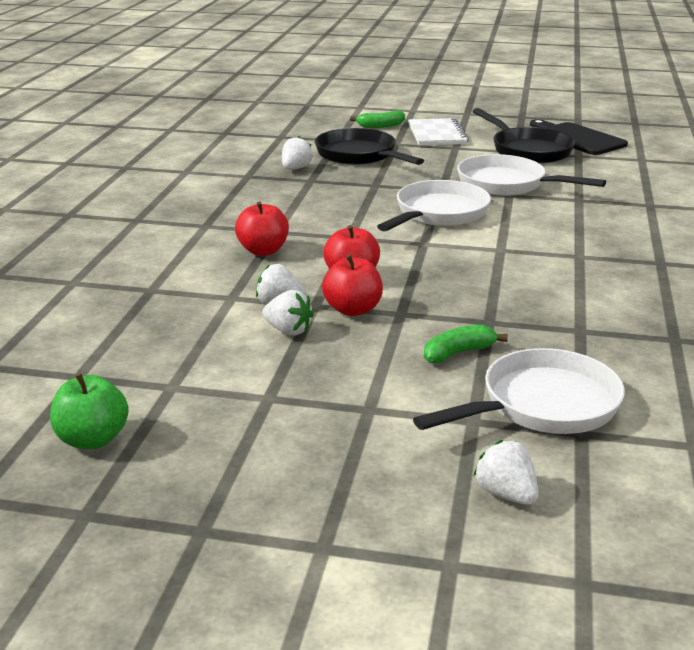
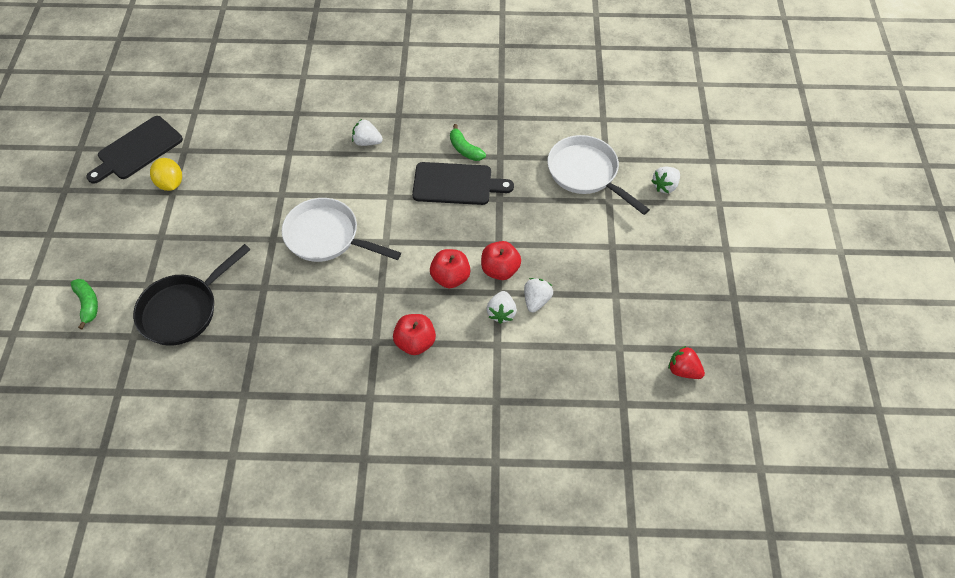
camera: 100 degrees left, 30 degrees up
(92, 439) = (683, 370): green apple -> red strawberry
(296, 168) = (222, 357): white strawberry -> white strawberry (367, 142)
(437, 134) = (120, 254): white notebook -> none
(458, 353) = (541, 211): green banana -> green banana (465, 149)
(507, 184) = (258, 196): white pan -> none
(520, 292) = (456, 184): none -> black cutting board
(528, 150) = (170, 183): black pan -> yellow lemon

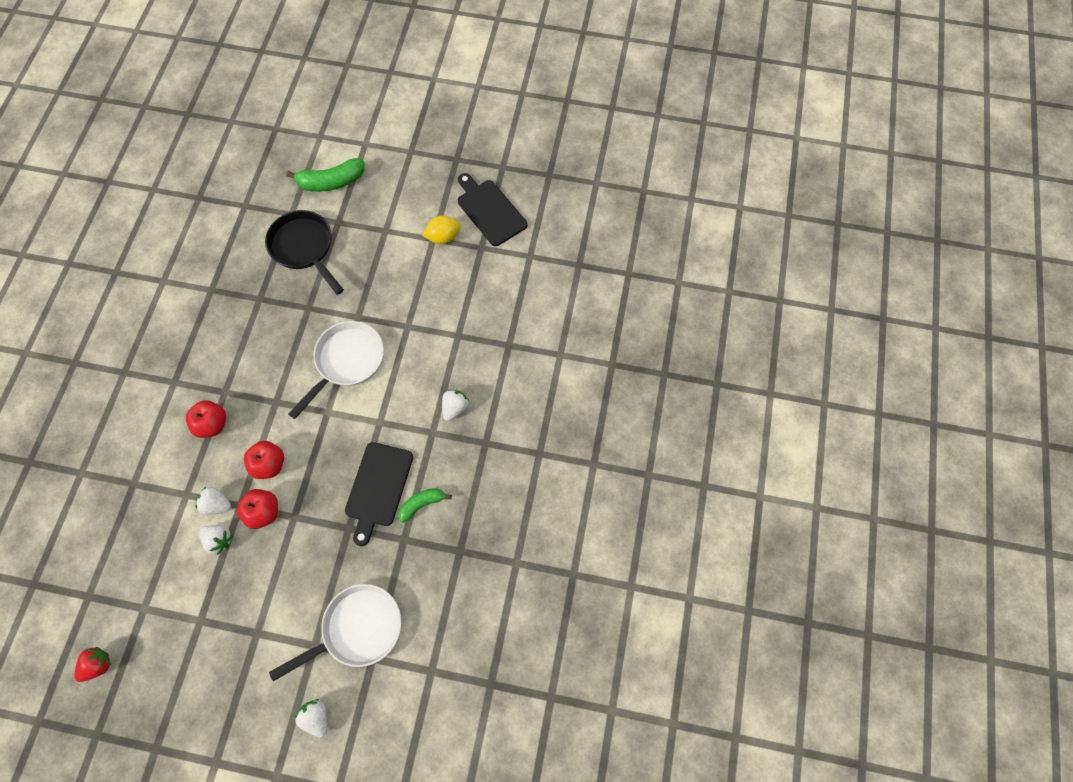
camera: 100 degrees right, 10 degrees up
(88, 304) = (331, 182): green banana -> green banana, size x1.62

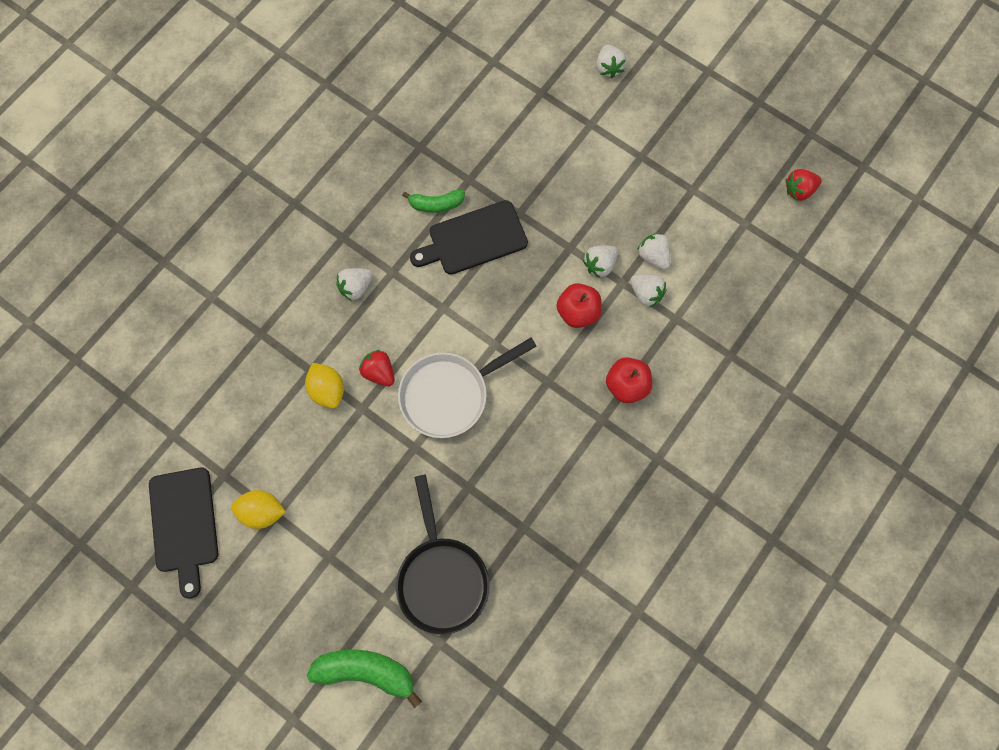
camera: 155 degrees left, 5 degrees up
(263, 512) = (599, 265): red apple -> white strawberry
(357, 629) = (545, 121): white pan -> none
(378, 488) = (473, 239): black cutting board -> black cutting board turned 150 degrees counterclockwise
(406, 355) = (379, 372): none -> red strawberry
(438, 327) = (327, 390): none -> yellow lemon

